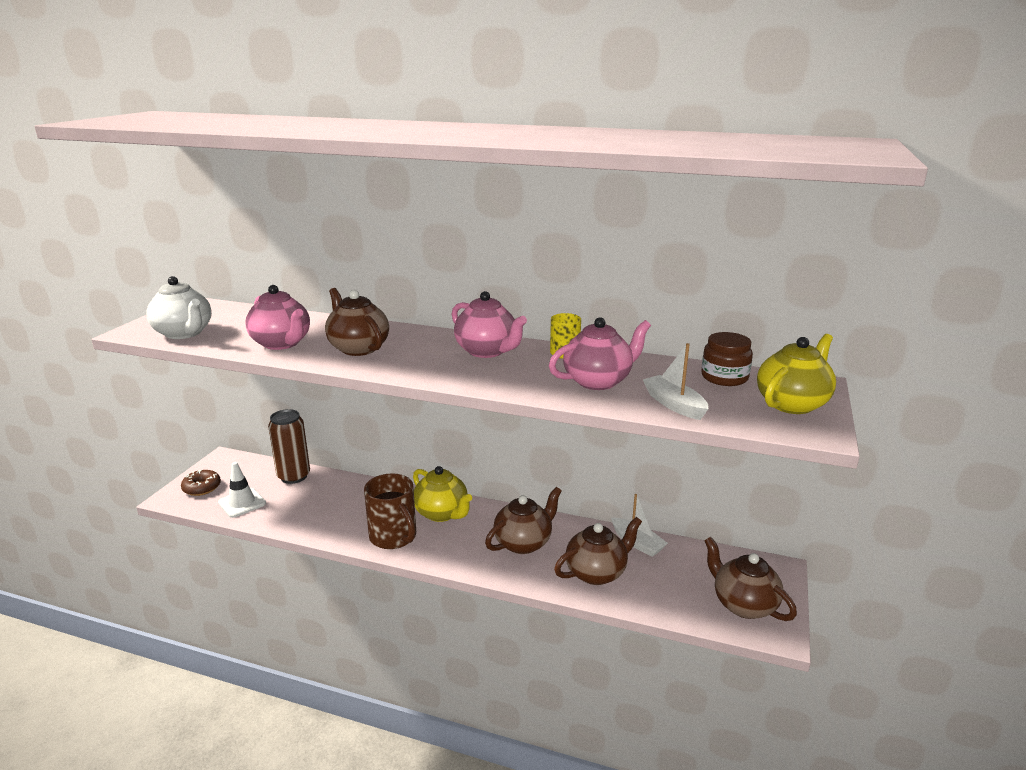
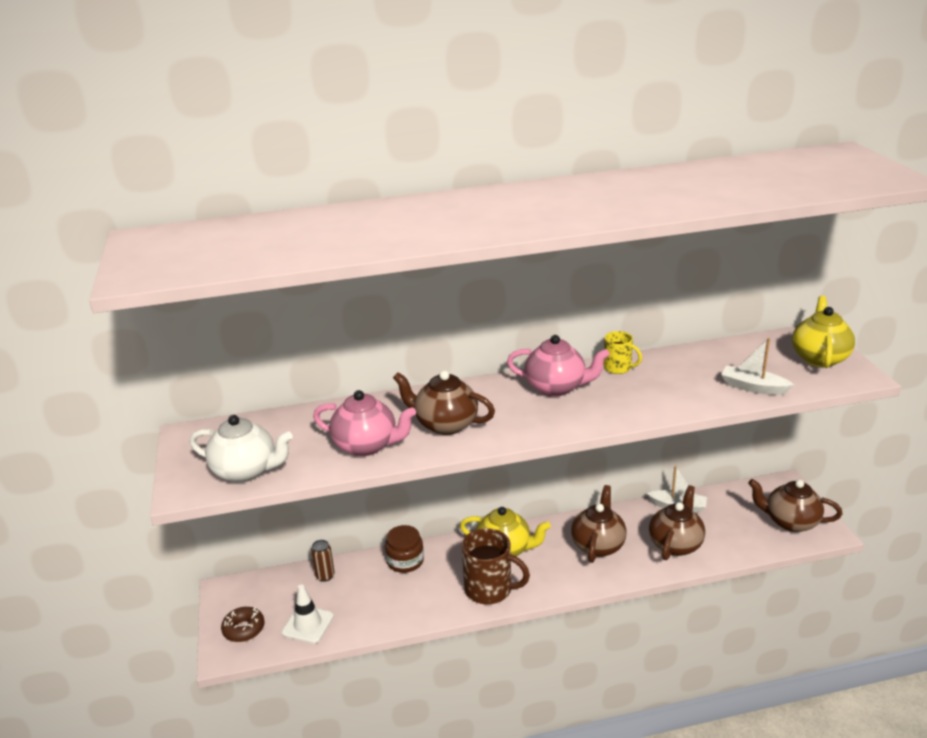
camera: 30 degrees left, 5 degrees up
(294, 476) = (325, 576): brown can -> brown can, size x0.54
(598, 381) = (677, 386): pink teapot -> none
(724, 377) = (752, 350): brown jar -> brown jar (405, 561)

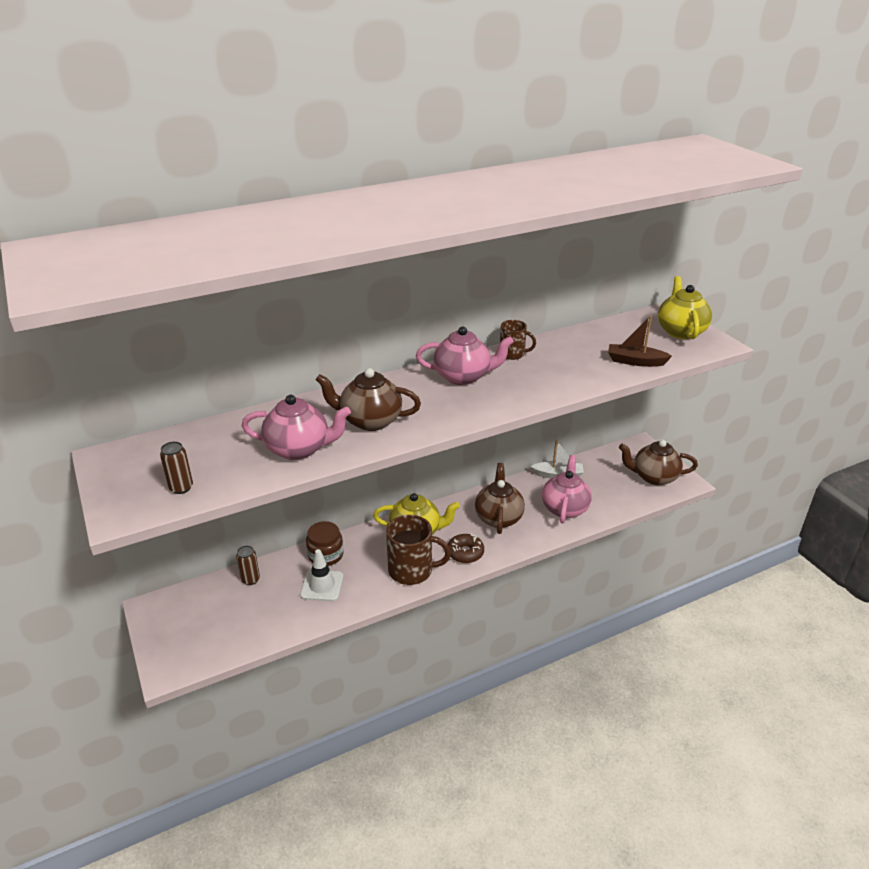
camera: 15 degrees left, 5 degrees up
(244, 629) = (181, 643): brown donut -> brown donut (465, 553)
(246, 471) = (181, 488): white teapot -> brown can
(307, 624) = (245, 629): white traffic cone -> white traffic cone (322, 586)
(618, 368) = (513, 354): yellow mug -> brown mug
(675, 544) = (565, 508): brown teapot -> pink teapot
(753, 387) = (635, 361): white boat -> brown boat

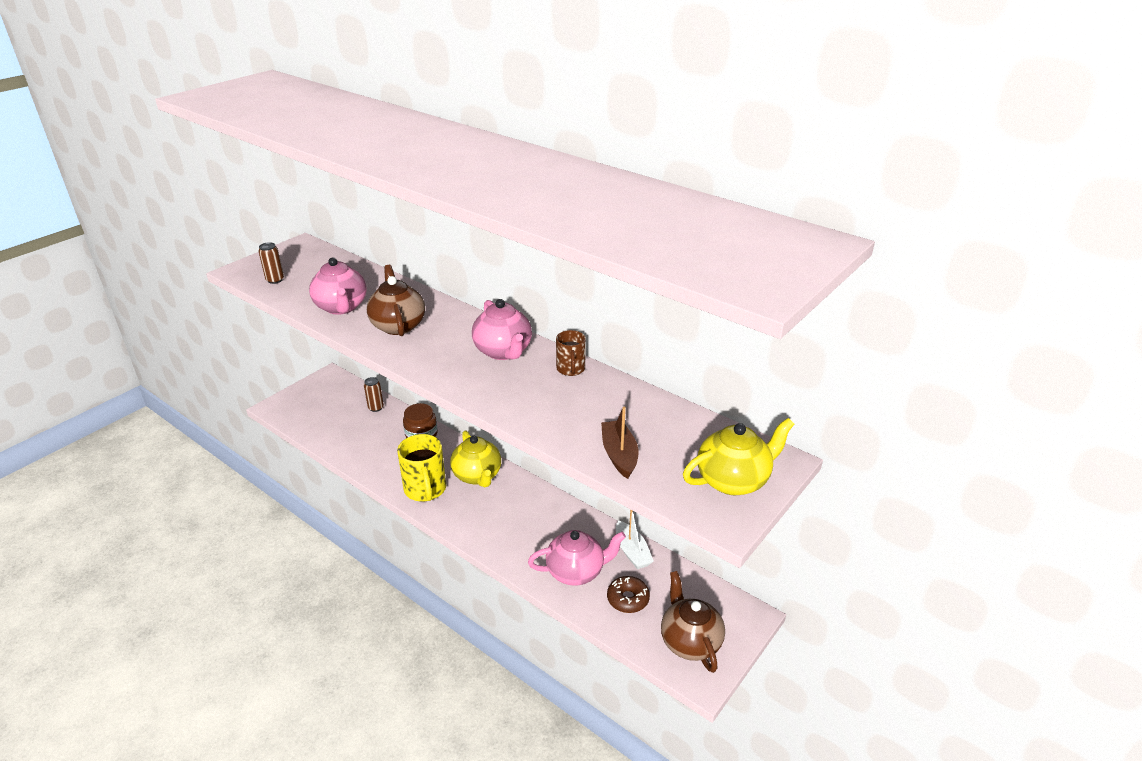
camera: 65 degrees right, 0 degrees up
(322, 586) = (384, 445): white traffic cone -> none
(412, 570) = (425, 489): brown mug -> yellow mug
(465, 553) = (465, 516): brown donut -> brown donut (628, 599)
(498, 517) = (530, 524): brown teapot -> none

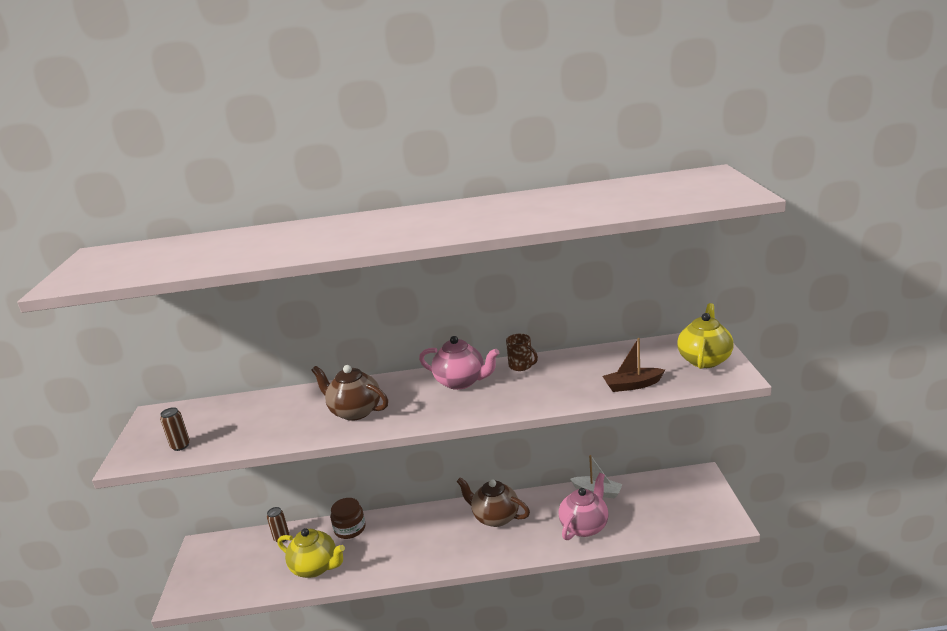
camera: 40 degrees left, 10 degrees down
(341, 307) = (283, 428): pink teapot -> none
(425, 489) = (411, 558): yellow mug -> none
(477, 476) = (435, 523): yellow teapot -> yellow teapot (315, 567)
(619, 455) = (632, 385): brown boat -> brown boat turned 45 degrees counterclockwise
(628, 599) = (634, 516): brown donut -> none
(690, 642) = (696, 510): brown teapot -> brown teapot (495, 517)

